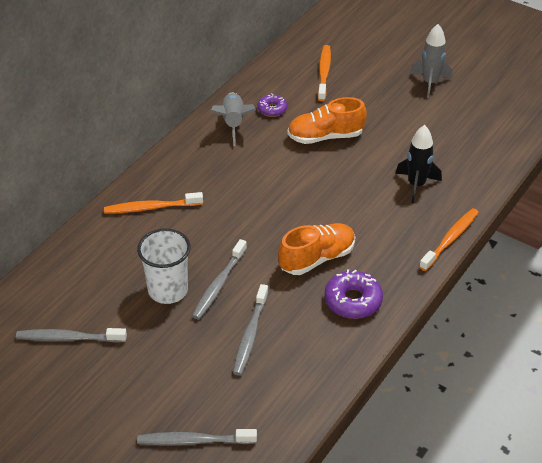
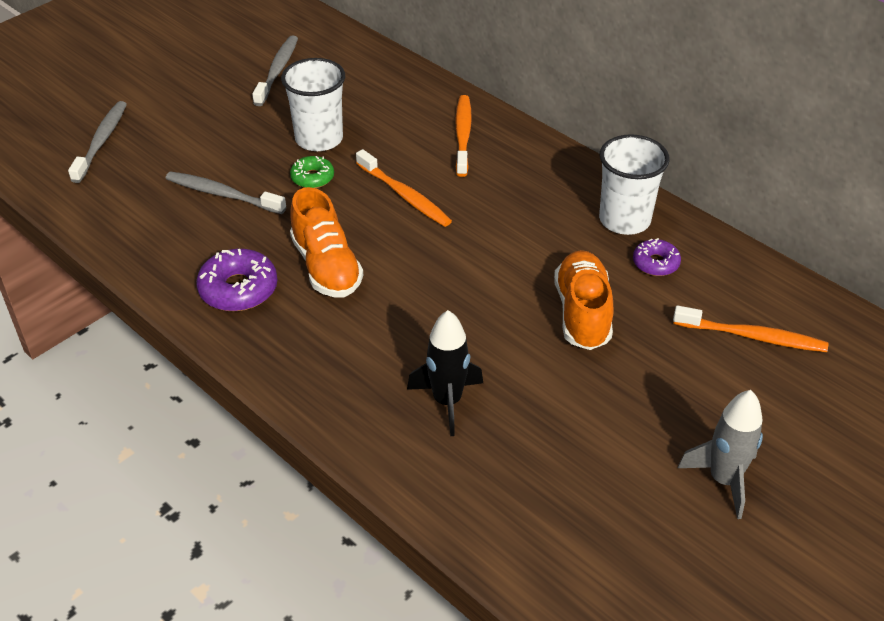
camera: 100 degrees right, 0 degrees up
(219, 285) = (312, 178): grey toothbrush -> green donut
(233, 123) = (624, 220): grey rocket -> white cup
(450, 239) = (315, 417): orange toothbrush -> orange toothbrush (404, 195)

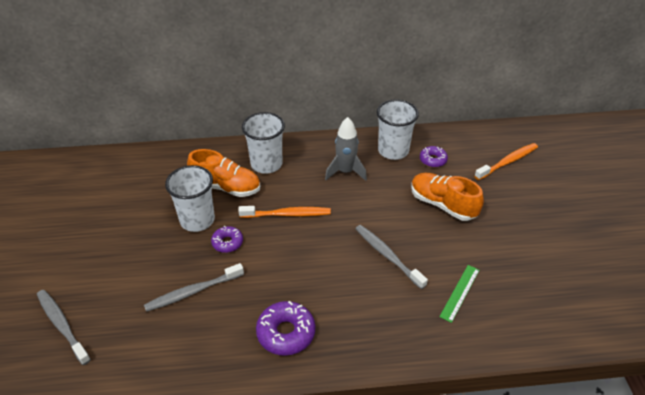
camera: 50 degrees left, 0 degrees up
(277, 71) = (112, 201): grey toothbrush -> grey toothbrush (387, 255)
(312, 178) = (227, 242): green donut -> purple donut
(326, 267) = (309, 281): orange shoe -> orange shoe (226, 187)
(447, 401) = (460, 293): black rocket -> green ruler
(463, 135) = (266, 164): orange toothbrush -> white cup
(723, 480) = (587, 227): grey rocket -> grey rocket (345, 172)

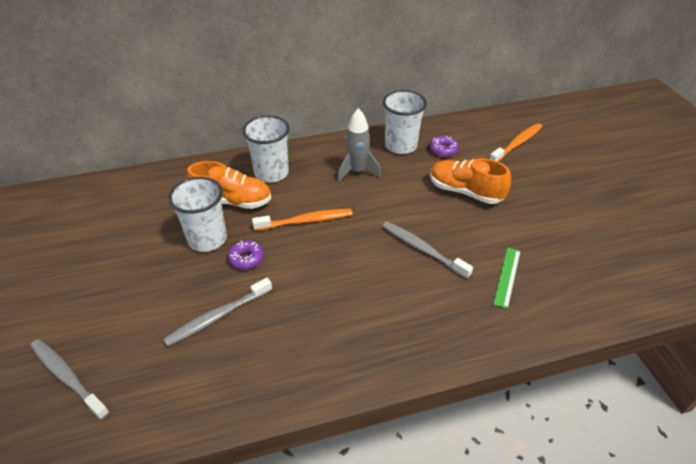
camera: 10 degrees left, 0 degrees up
(286, 333) = (333, 346): purple donut -> none

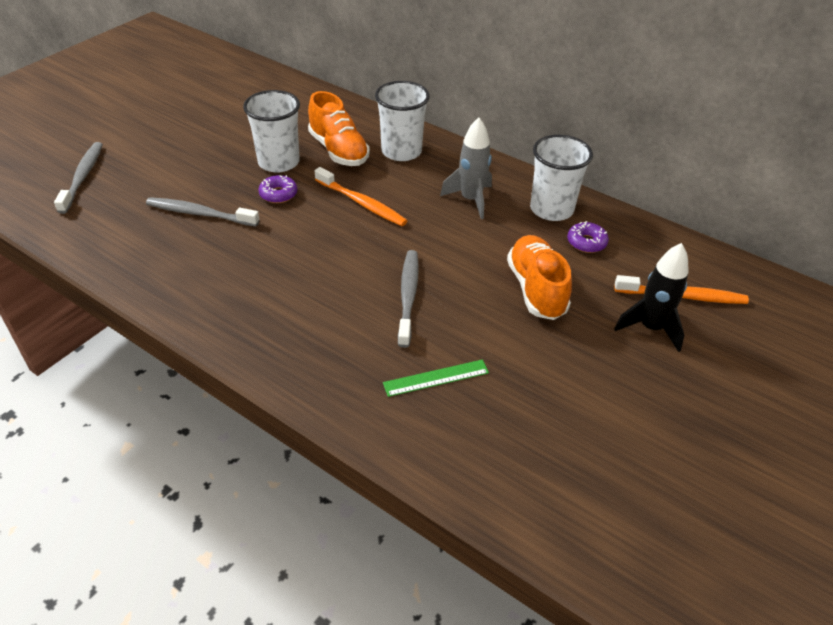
camera: 50 degrees right, 0 degrees up
(532, 169) = (650, 328): none -> black rocket

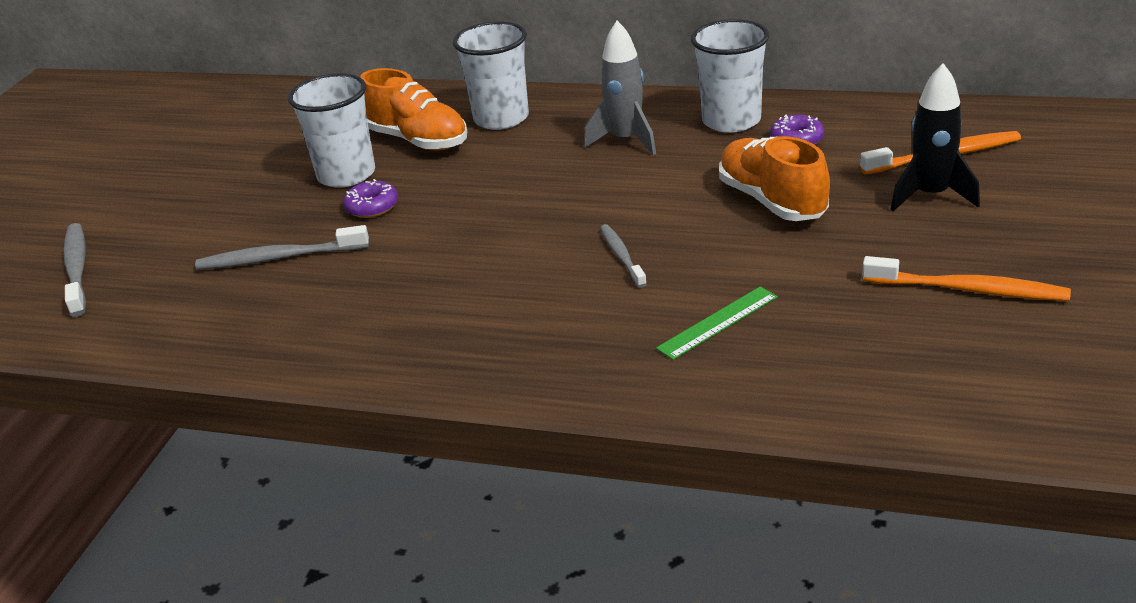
camera: 15 degrees left, 10 degrees down
(362, 203) = (490, 183): orange toothbrush -> orange toothbrush (968, 290)
(408, 296) = (622, 256): grey toothbrush -> grey toothbrush, size x0.63

